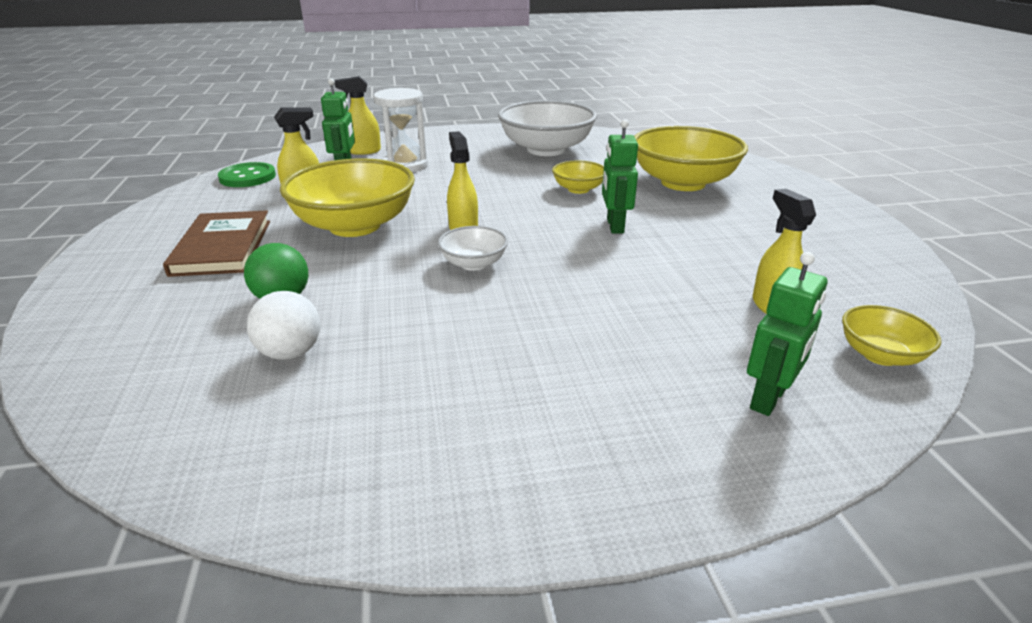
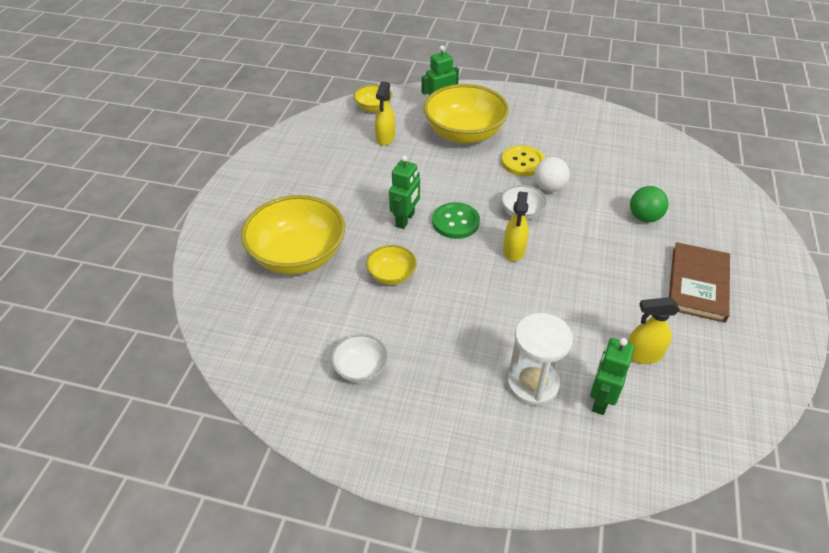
camera: 155 degrees left, 15 degrees up
(247, 177) = (710, 416): green button -> green button (455, 222)
(290, 353) = (635, 179): white ball -> white ball (549, 188)
(355, 226) = (596, 281): yellow bowl -> yellow bowl (464, 133)
(363, 151) = (574, 448): yellow spray bottle -> none
(511, 329) = (523, 162): none -> yellow button
(546, 150) = (360, 368): white bowl -> white bowl, size x0.49

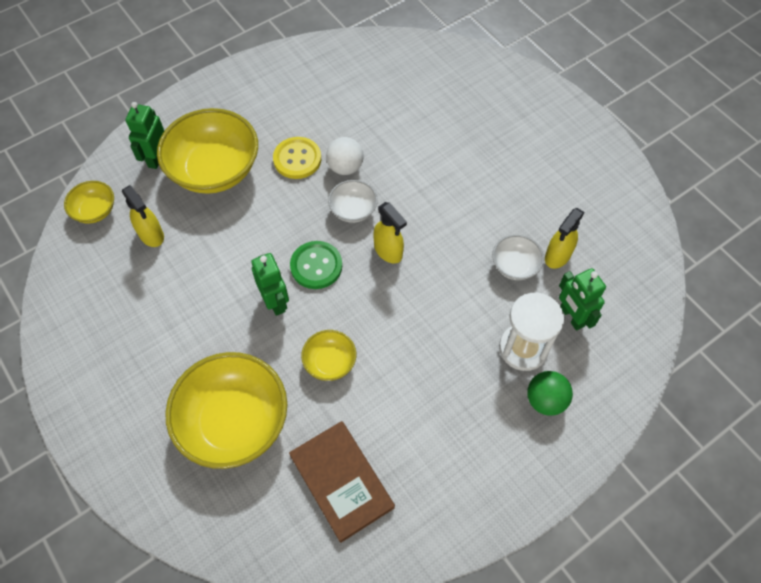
camera: 50 degrees left, 15 degrees up
(360, 368) = (408, 461): white bowl -> white bowl (515, 266)
(644, 217) = (439, 136): green ball -> green ball (545, 400)
(698, 284) = (529, 165): brown book -> brown book (341, 481)

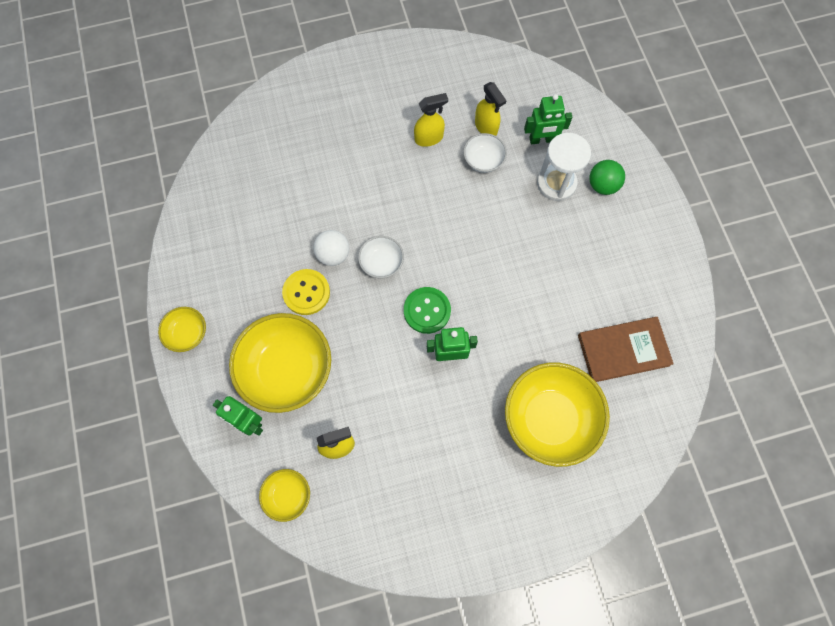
camera: 70 degrees left, 10 degrees up
(330, 362) = (521, 328): yellow bowl -> yellow bowl (187, 333)
(388, 251) = (434, 249): yellow spray bottle -> yellow spray bottle (429, 138)

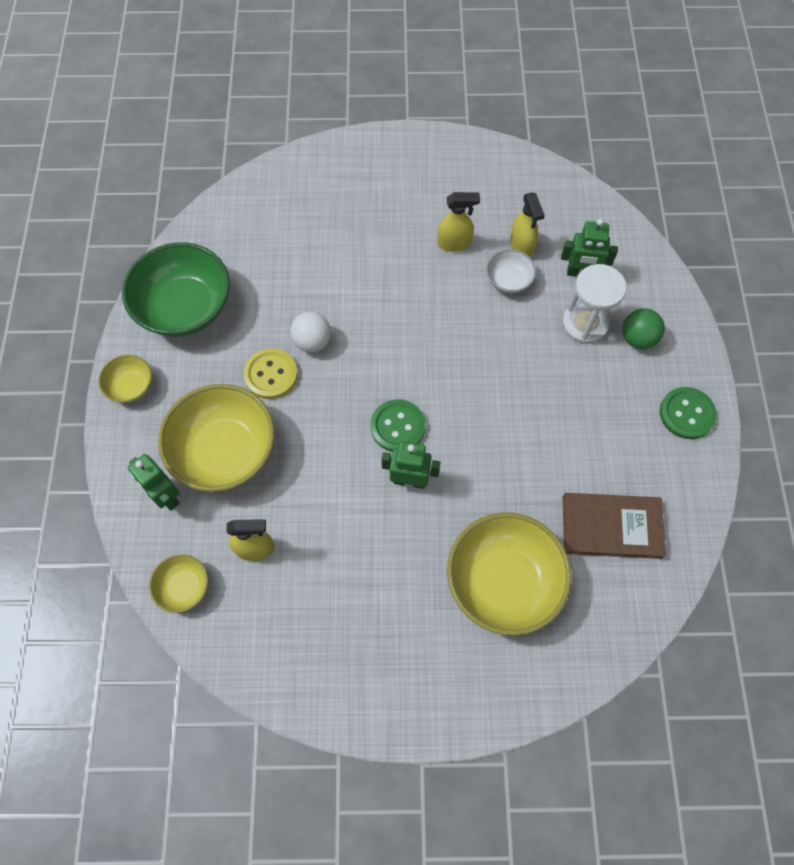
camera: 15 degrees right, 5 degrees down
(213, 251) = (185, 308): none -> green bowl
(381, 263) = (363, 363): white bowl -> none
(658, 240) = (686, 414): none -> green button

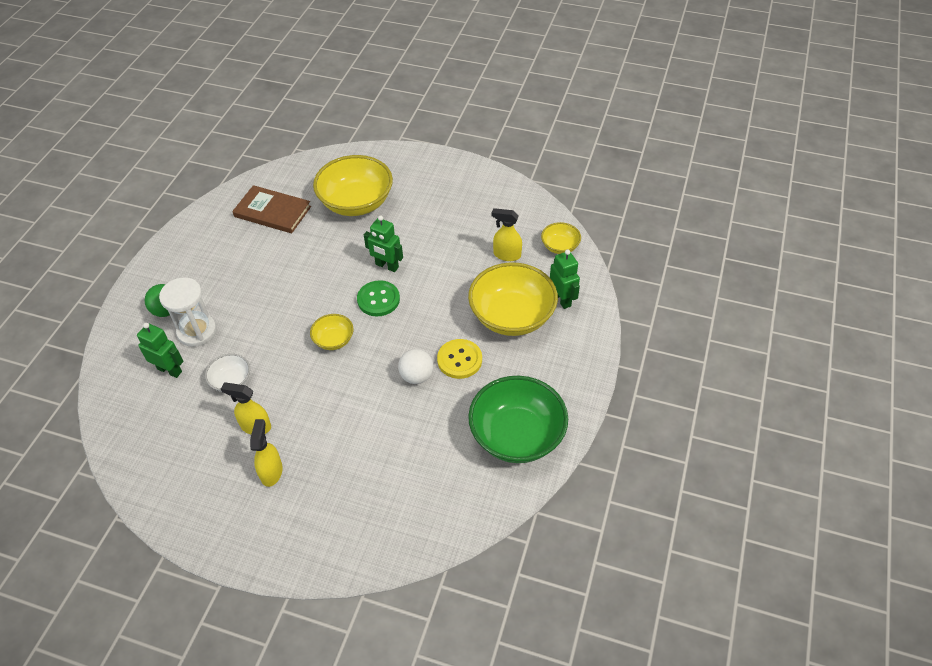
camera: 160 degrees left, 15 degrees down
(131, 386) = (576, 381): yellow bowl -> yellow bowl (334, 340)
(521, 246) = (200, 407): yellow spray bottle -> yellow spray bottle (271, 472)
(686, 414) = (175, 256): green button -> none

